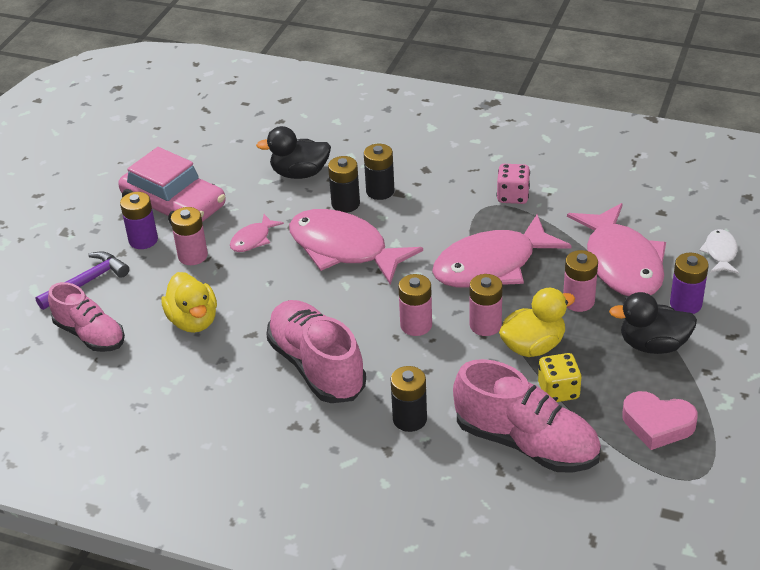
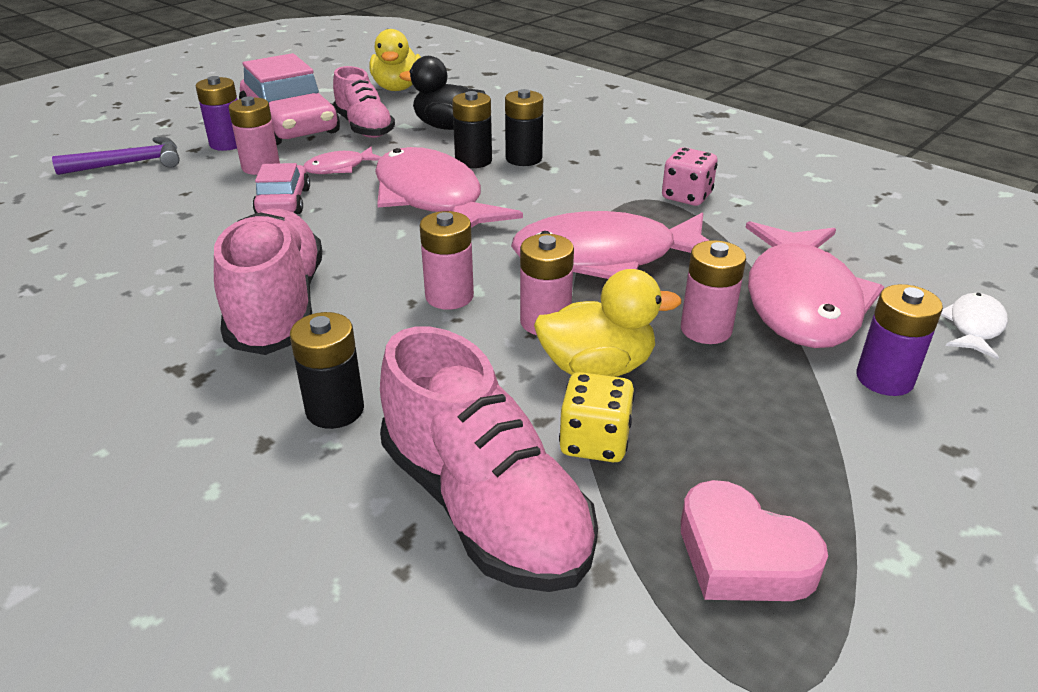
camera: 20 degrees right, 5 degrees down
(90, 335) = (72, 207): pink shoe -> pink shoe (364, 127)
(193, 321) = (191, 223): yellow duck -> yellow duck (397, 88)
(241, 283) = (284, 201): none -> pink car
(653, 345) = (798, 421): black duck -> none

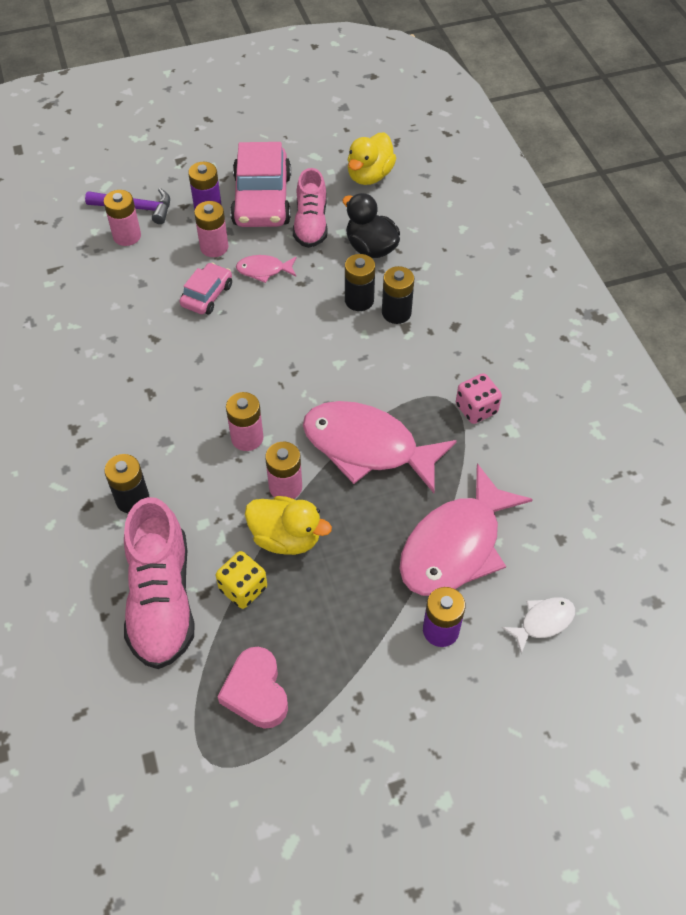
camera: 30 degrees right, 20 degrees up
(278, 307) = (148, 402): pink shoe -> none
(432, 199) = (301, 334): pink fish -> none
(706, 329) = (373, 540): pink battery -> pink battery (127, 236)

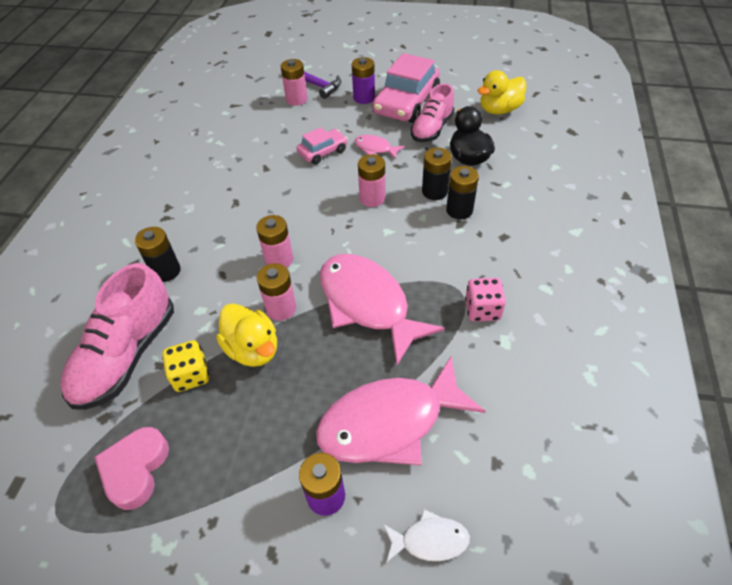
camera: 30 degrees right, 5 degrees down
(214, 247) = (350, 123): pink battery -> pink battery (372, 198)

